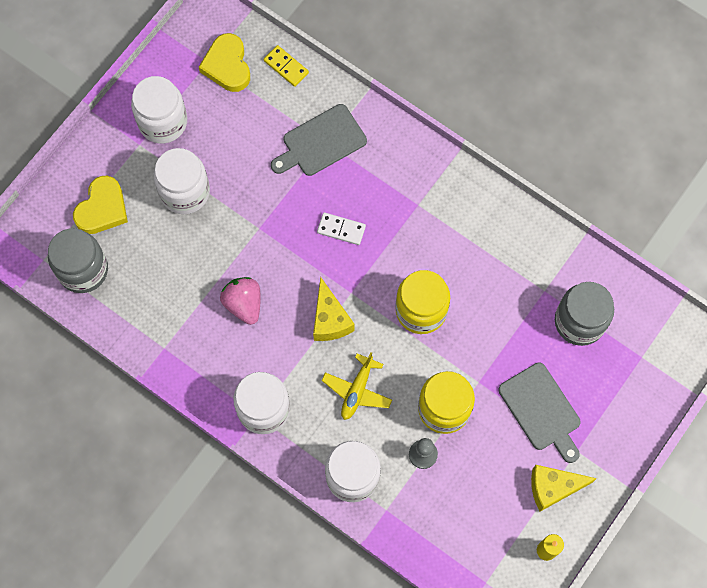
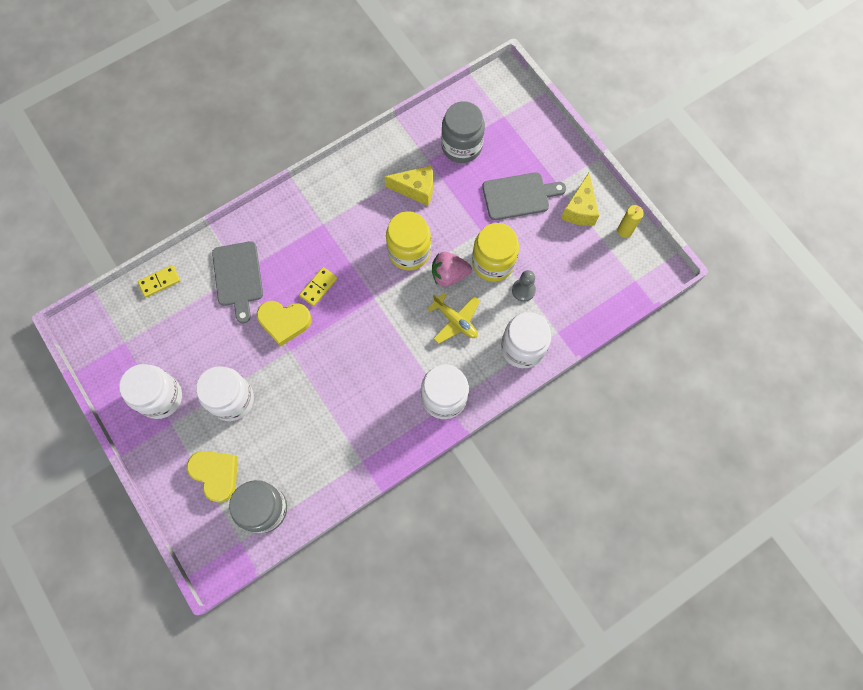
camera: 70 degrees left, 0 degrees up
(227, 66) = (135, 328): yellow heart -> yellow heart (284, 322)
(243, 304) = (350, 384): pink strawberry -> pink strawberry (449, 275)
(330, 319) = (390, 321): yellow cheese -> yellow cheese (416, 189)
(341, 229) = (318, 287): white domino -> yellow domino

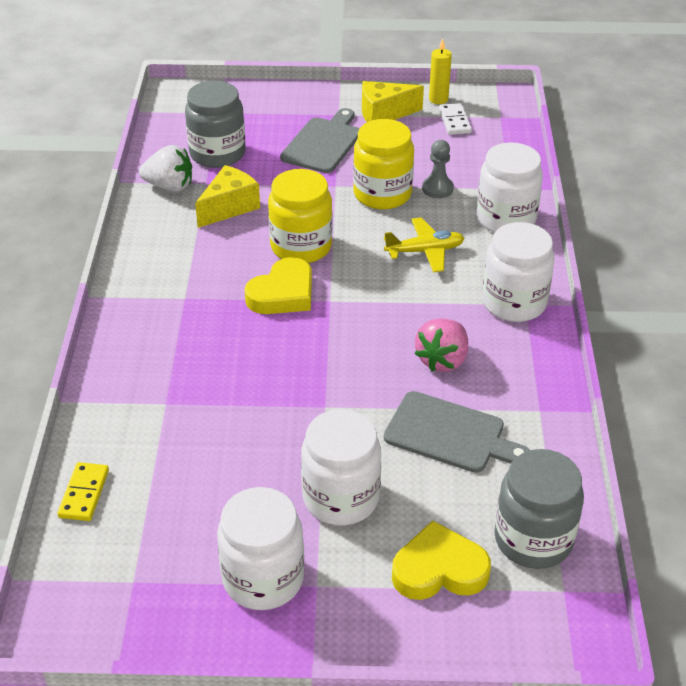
camera: 55 degrees left, 30 degrees down
(238, 277) = (169, 408): grey cutting board -> grey cutting board (450, 434)
(284, 322) = (280, 393): yellow heart -> yellow heart (283, 293)
(318, 287) = (265, 340): yellow domino -> none
(411, 144) = (169, 186): none -> white strawberry
(449, 275) = (363, 231): pink strawberry -> pink strawberry (442, 360)
(580, 209) = (384, 114): yellow cheese -> yellow cheese turned 120 degrees clockwise
(606, 256) = (454, 121): none -> white domino

